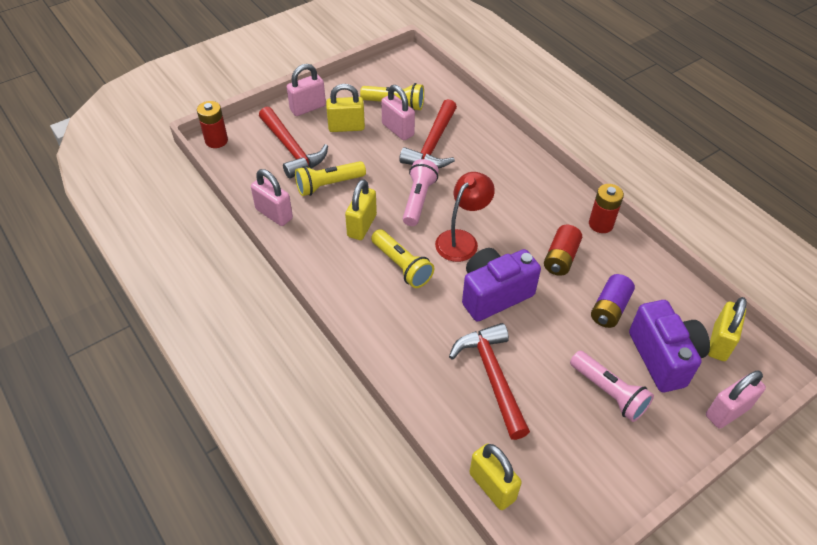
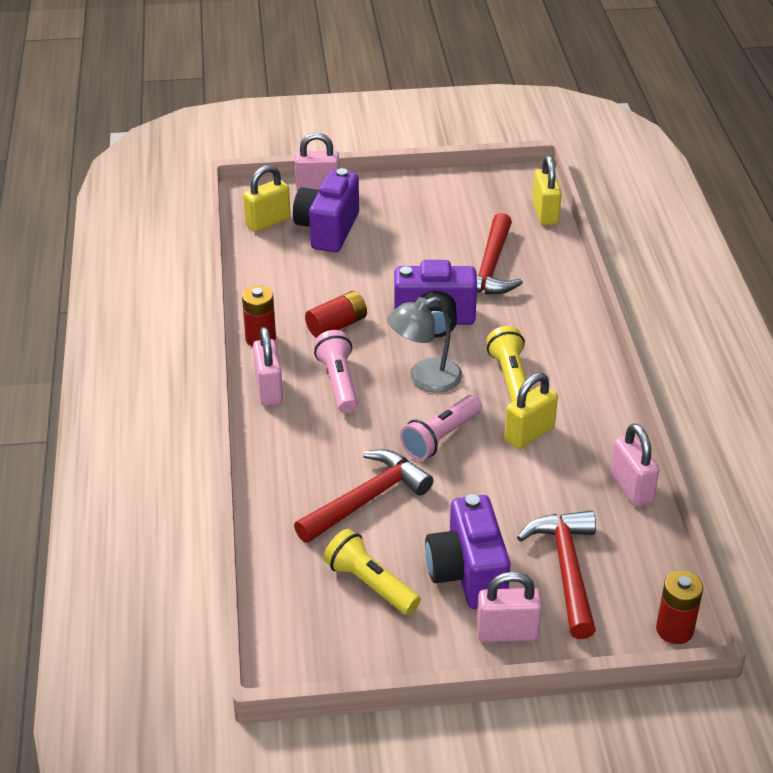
camera: 150 degrees left, 10 degrees down
(328, 185) = (542, 498): yellow flashlight -> none
(346, 127) = (468, 574): yellow padlock -> purple camera
(398, 130) = (397, 540): pink padlock -> pink padlock (269, 389)
(462, 240) = (425, 379): red lamp -> grey lamp
(609, 309) = (335, 274): purple battery -> none
(609, 392) = (399, 227): pink flashlight -> pink flashlight (338, 382)

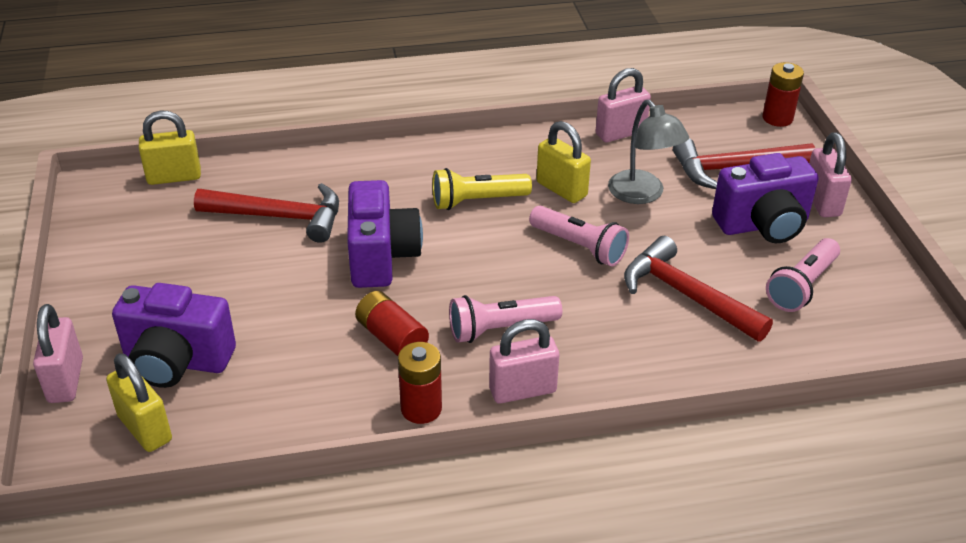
camera: 95 degrees left, 0 degrees up
(370, 584) = (802, 286): yellow flashlight -> pink flashlight
(425, 379) = (485, 261): grey lamp -> grey lamp (642, 194)

